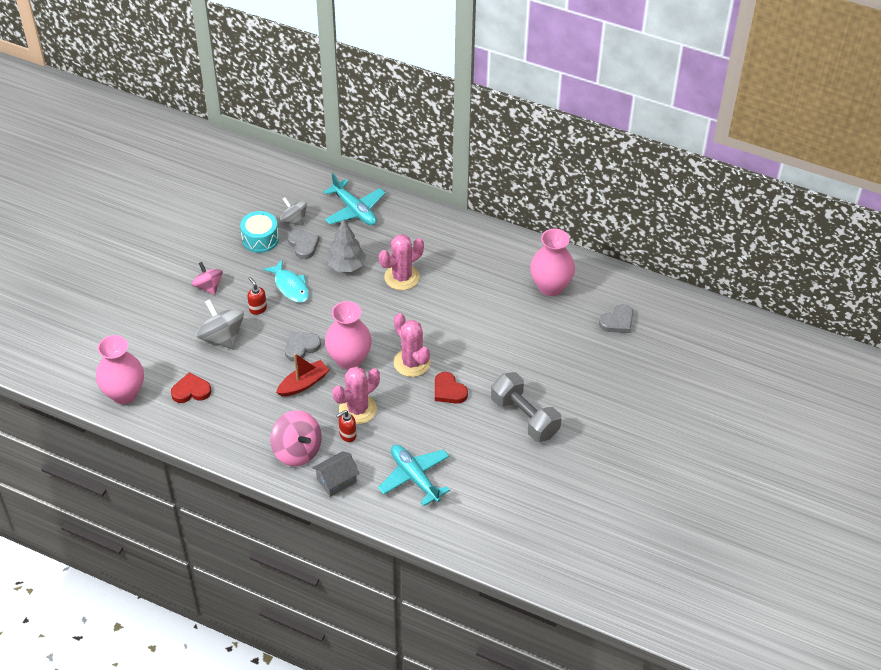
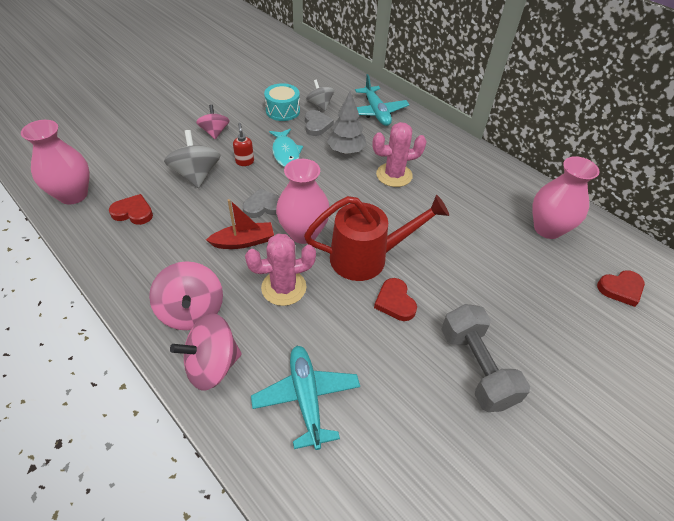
camera: 20 degrees right, 0 degrees up
(336, 480) = (212, 365): grey house -> pink spinning top
(347, 435) = (256, 313): red soap dispenser -> none
(412, 363) = (367, 257): pink cactus -> red watering can
(617, 321) = (620, 289): grey heart -> red heart

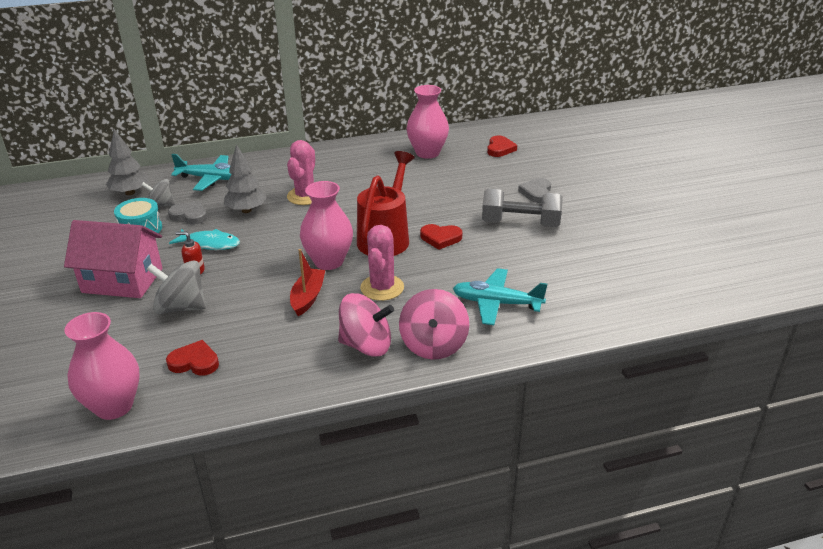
camera: 60 degrees left, 15 degrees down
(133, 212) = (194, 362): red heart -> red heart turned 60 degrees clockwise
(215, 132) = (122, 280): pink spinning top -> pink house
(263, 206) = (272, 275): grey heart -> grey heart (536, 192)
(325, 84) = (130, 192): none -> grey tree

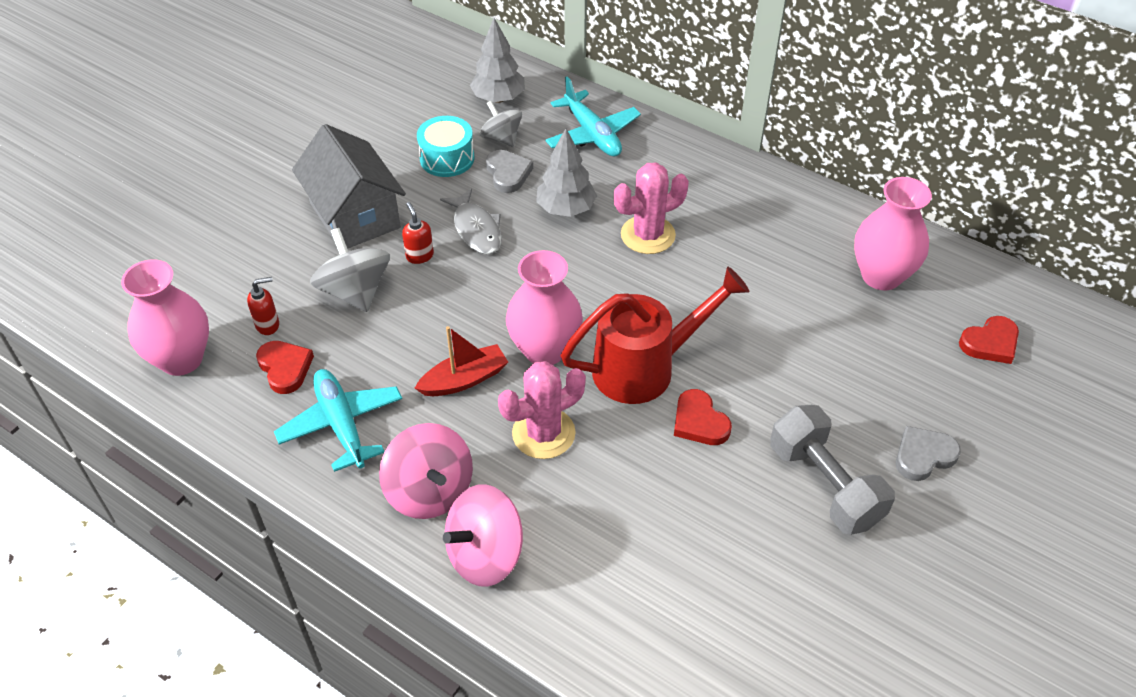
camera: 50 degrees right, 15 degrees up
(122, 280) = (355, 215): pink house -> grey house
(149, 354) = (268, 325): none -> red soap dispenser
(210, 244) = (476, 229): turquoise fish -> grey fish
(496, 303) = (621, 568): turquoise plane -> turquoise plane (341, 424)

